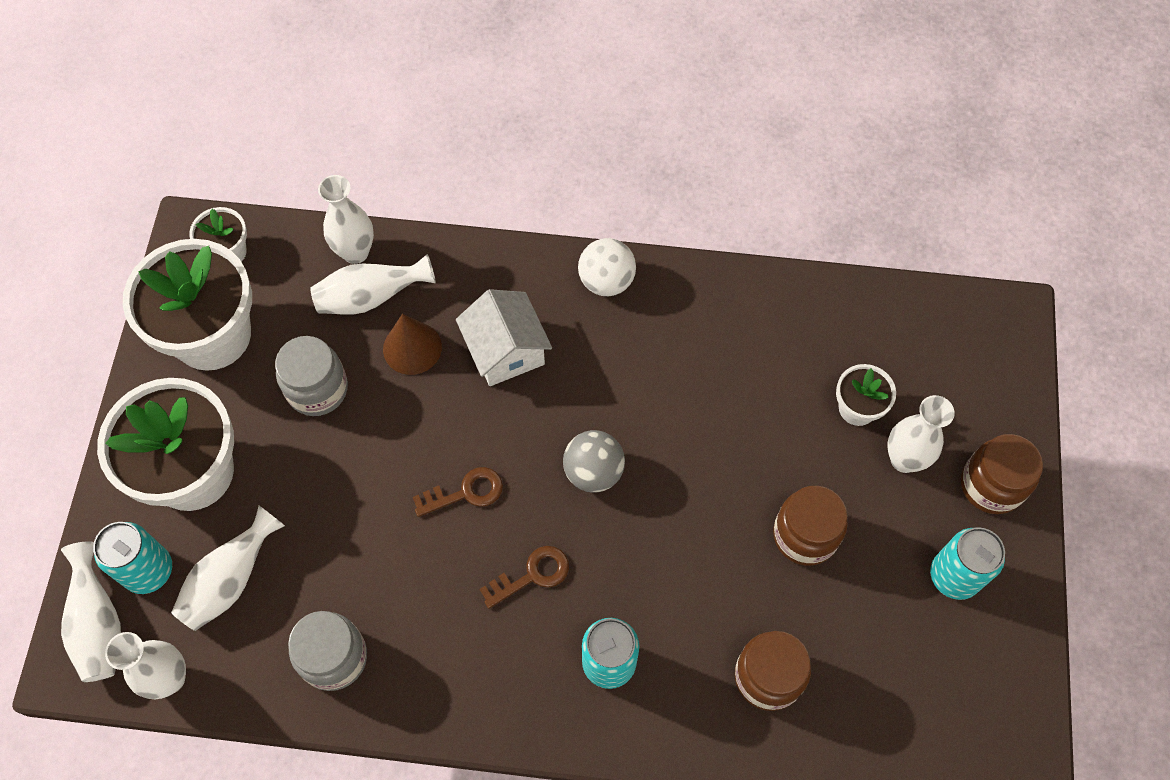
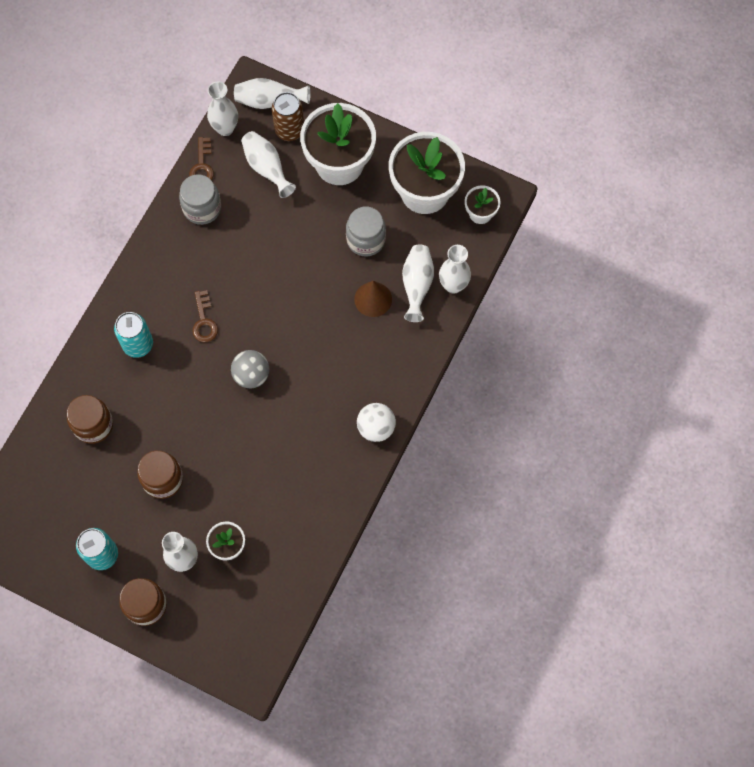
camera: 110 degrees right, 5 degrees up
(148, 570) = (289, 130): turquoise can -> brown can
(465, 492) = (268, 301): brown key -> brown key (202, 166)
(506, 351) = (350, 351): white house -> none

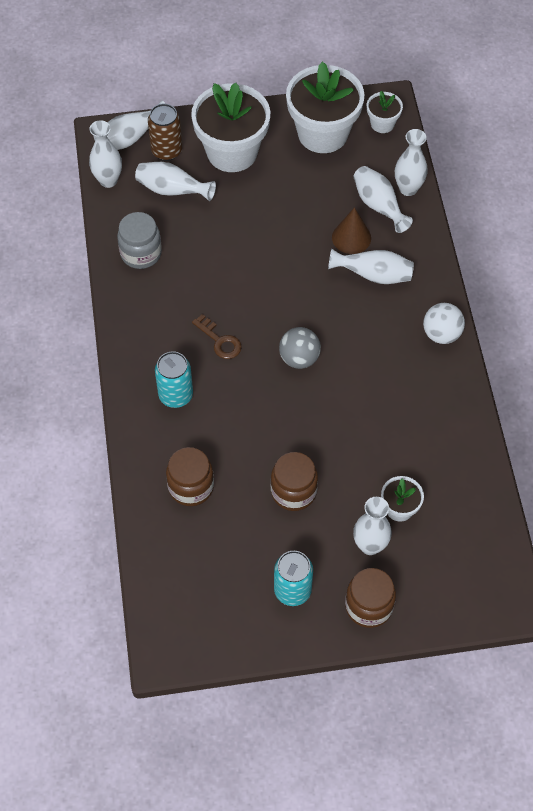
camera: 35 degrees left, 10 degrees down
(202, 166) = (112, 220): brown key -> none
(364, 343) = (373, 275): none -> white vase
(366, 240) = (305, 196): grey jar -> none

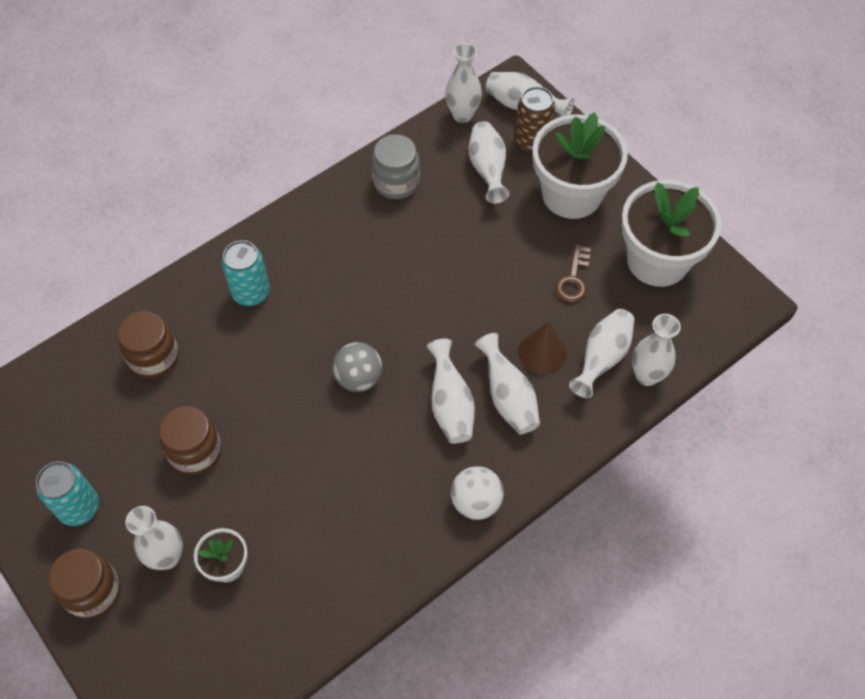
camera: 60 degrees right, 0 degrees up
(220, 341) = (336, 298): brown key -> brown key (573, 279)
(357, 312) = (450, 405): none -> white vase
(382, 124) = (715, 309): white flower pot -> none

